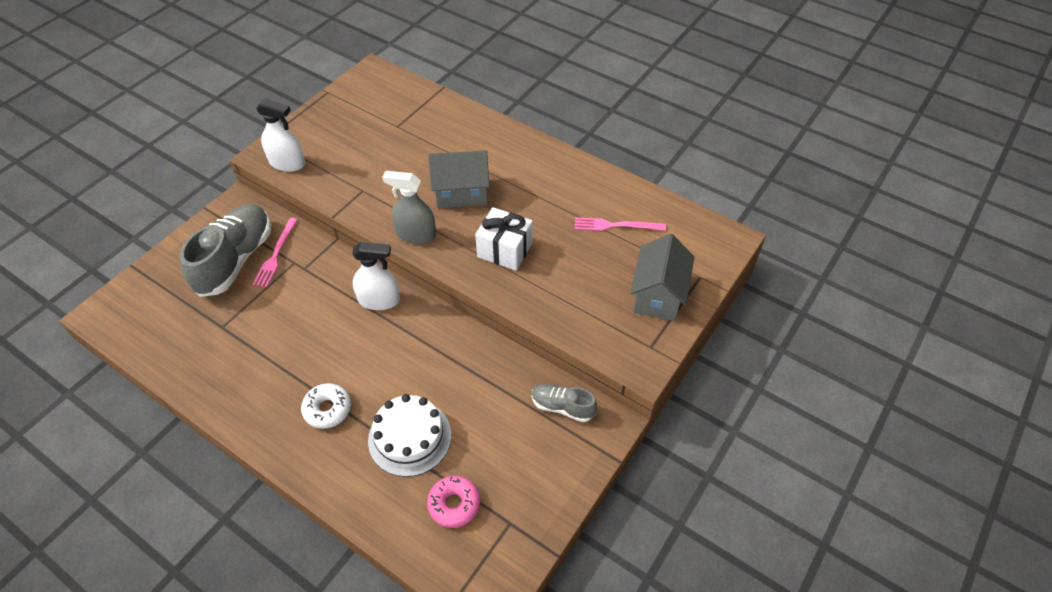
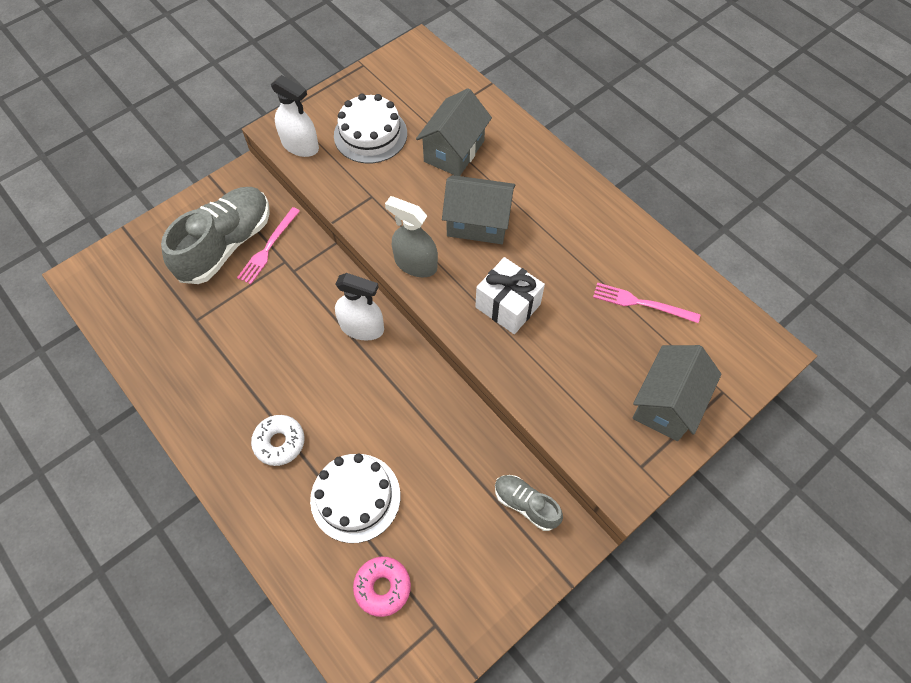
camera: 15 degrees right, 10 degrees up
(348, 143) = (370, 134): none -> white cake
(425, 143) = (454, 151): none -> grey house

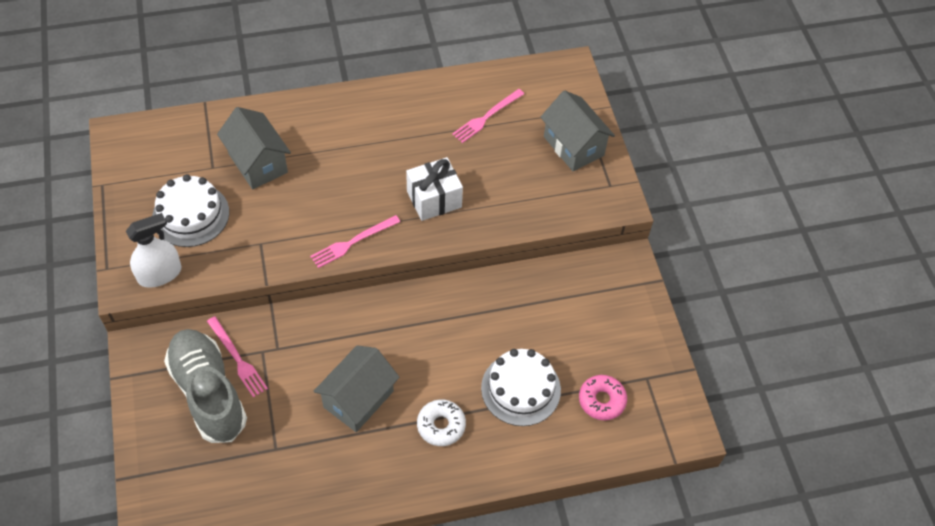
camera: 65 degrees left, 5 degrees down
(362, 327) = (371, 319): white spray bottle -> none
(415, 264) = (353, 242): grey spray bottle -> pink fork
(478, 223) = (343, 181): grey house -> grey house (358, 399)
(526, 504) = (589, 278): grey shoe -> none

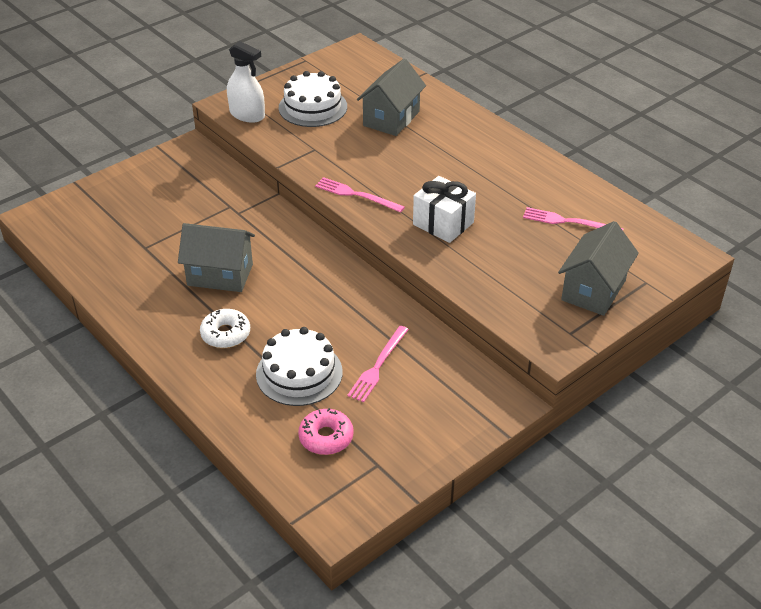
camera: 65 degrees right, 15 degrees down
(208, 393) = (173, 194): grey shoe -> none
(237, 359) = (214, 196): pink fork -> pink fork (378, 366)

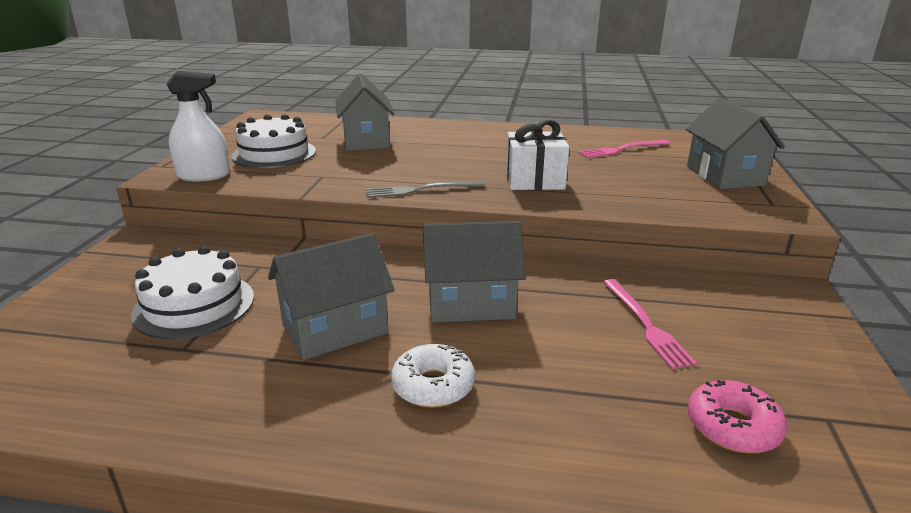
camera: 40 degrees left, 15 degrees down
(299, 373) = (585, 377): white cake -> white cake (194, 305)
(306, 297) = (471, 303): none -> grey house
(356, 195) = (420, 190): pink fork -> grey fork

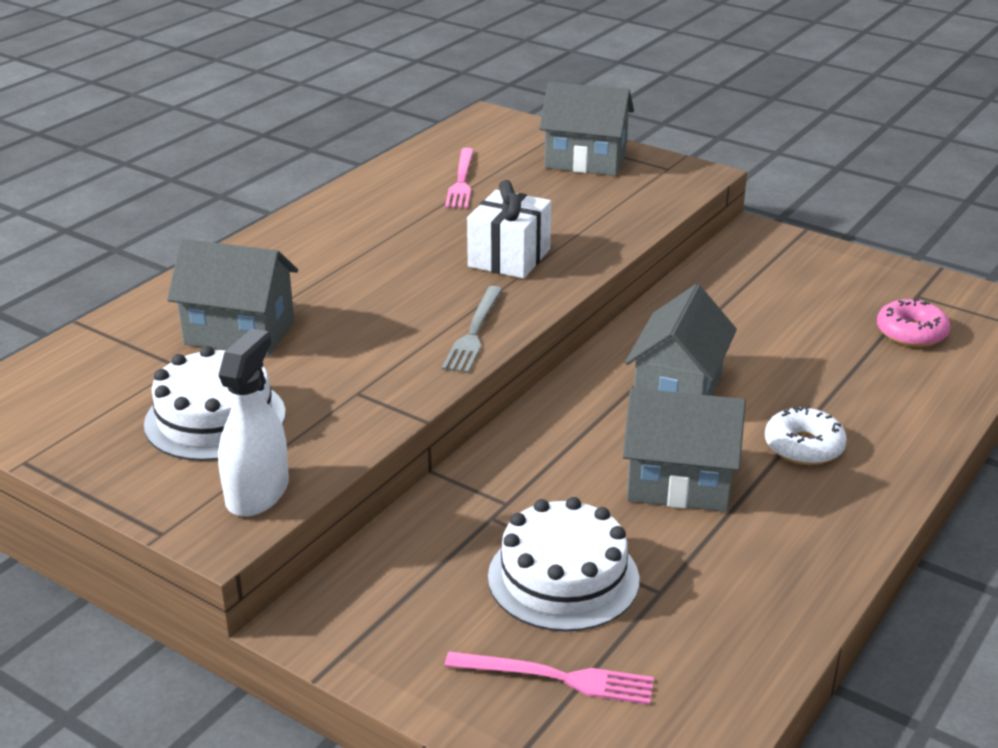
camera: 65 degrees left, 5 degrees up
(335, 329) = (679, 483): grey house -> grey house turned 75 degrees counterclockwise
(645, 324) = (766, 316): pink fork -> pink fork (557, 677)

